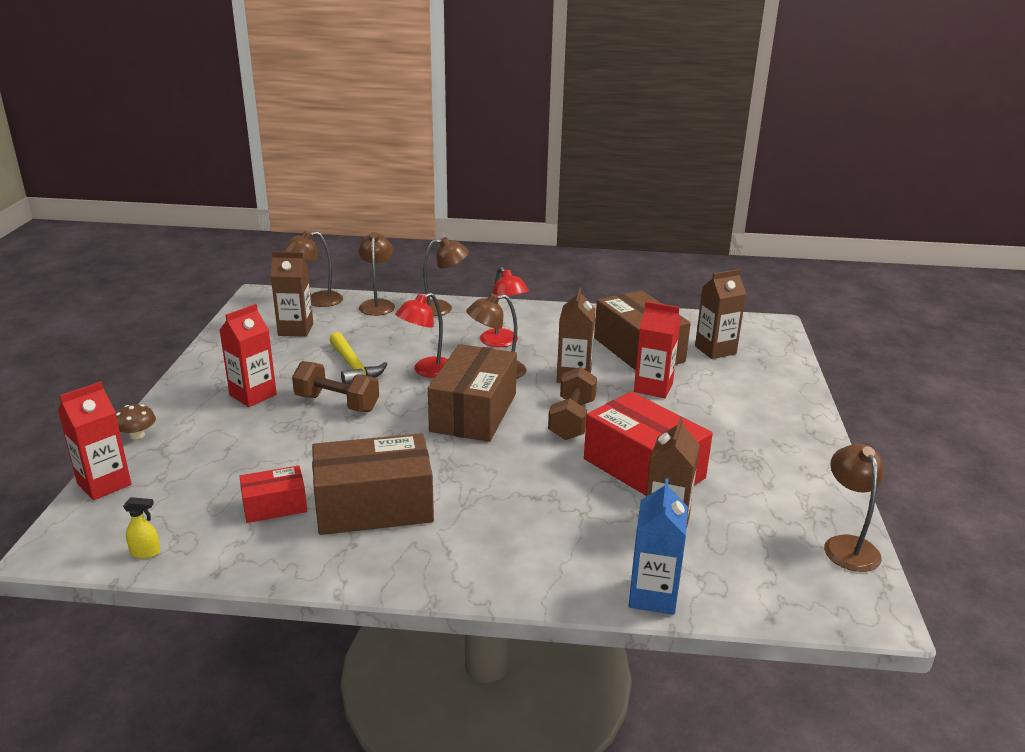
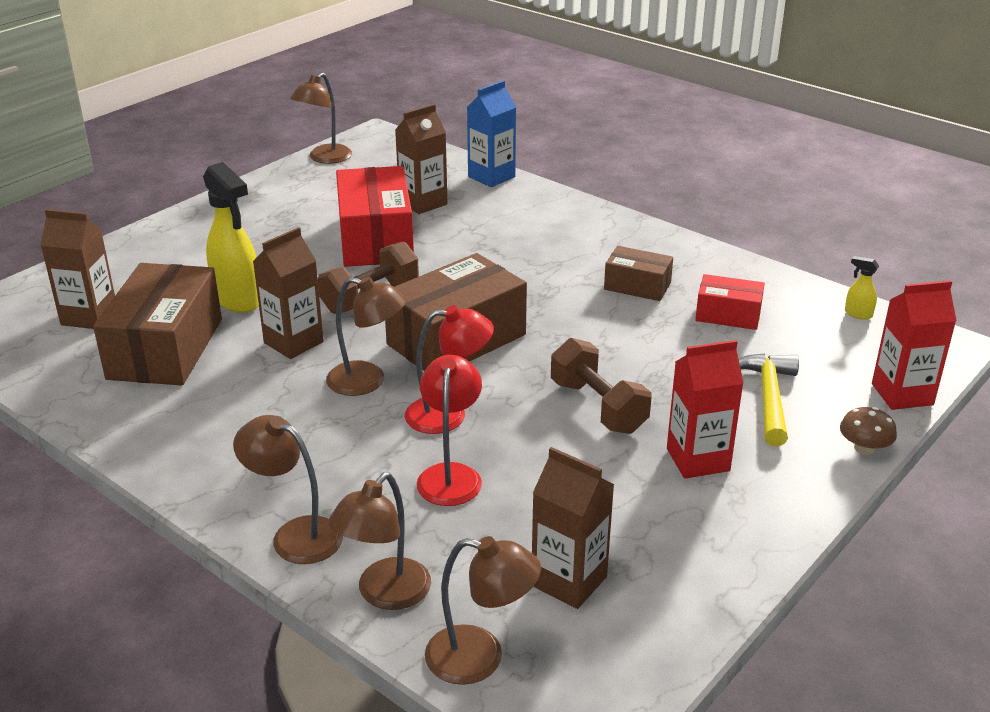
camera: 145 degrees left, 5 degrees up
(353, 367) = (536, 459): yellow hammer -> yellow hammer (769, 398)
(374, 506) = (637, 286): brown box -> brown box, size x0.53
(503, 342) = (300, 424): red lamp -> red lamp (450, 475)
(653, 388) = (238, 300): red carton -> yellow spray bottle

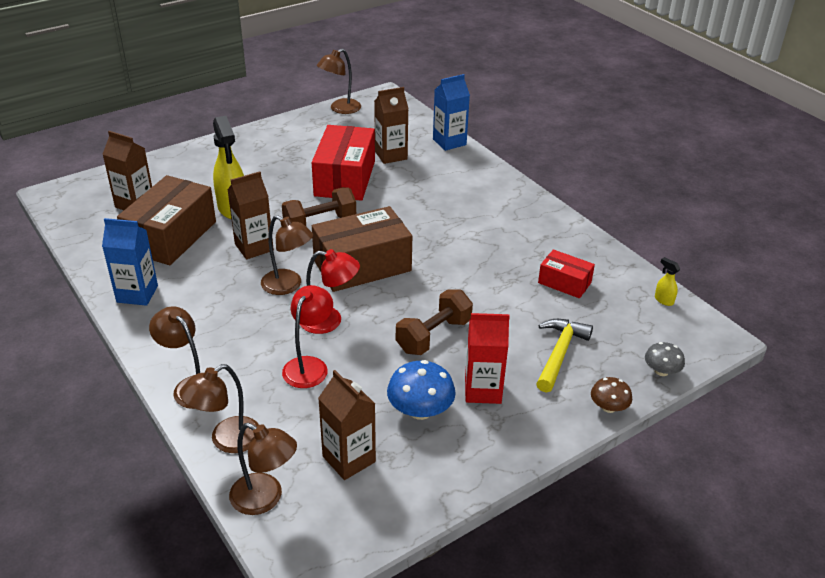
camera: 15 degrees right, 5 degrees up
(152, 430) = (137, 294): none -> blue carton
(598, 407) = (433, 336): brown dumbbell -> brown dumbbell turned 60 degrees clockwise
(631, 500) = (420, 410): none -> blue mushroom
(637, 286) = (510, 247): brown box -> none
(902, 394) = (661, 371): red carton -> grey mushroom

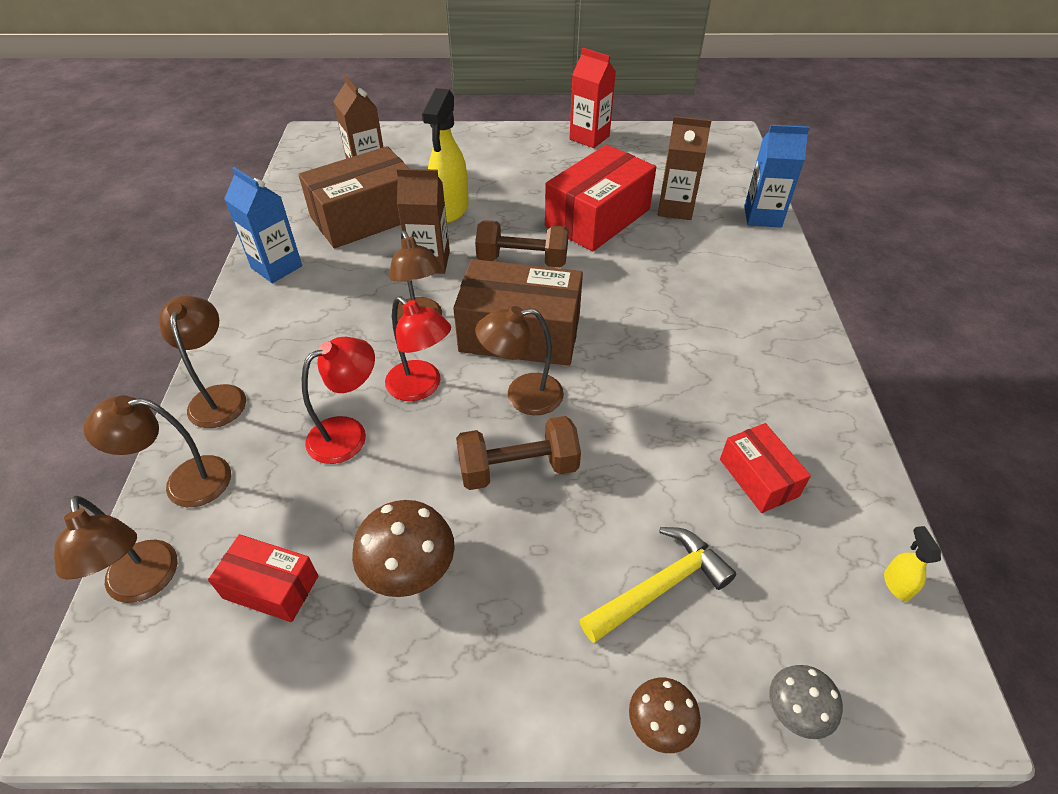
camera: 35 degrees right, 10 degrees up
(340, 109) = (665, 135): brown lamp -> brown lamp (522, 396)
(349, 459) = (271, 587): brown carton -> red box
(420, 410) = (409, 567): blue mushroom -> brown mushroom
(483, 390) = (509, 584): red carton -> red carton (589, 138)

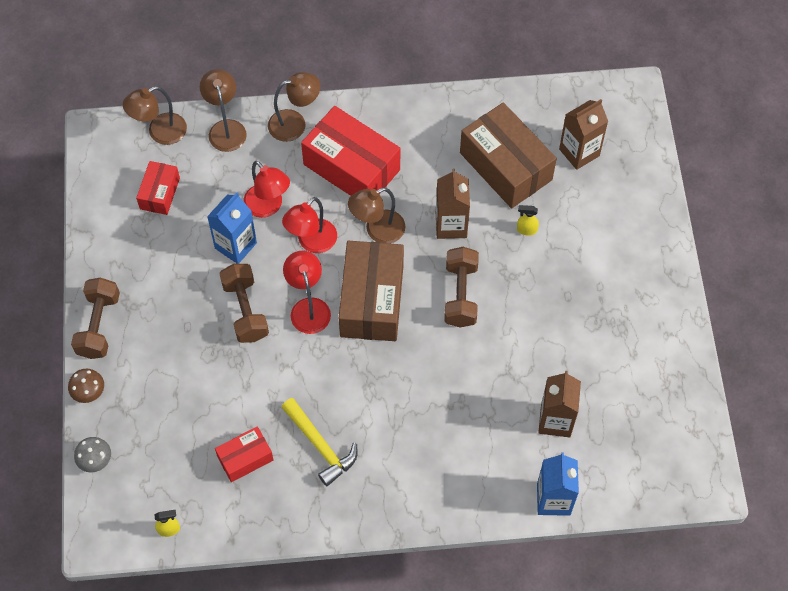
camera: 85 degrees right, 15 degrees up
(276, 267) = (432, 119): blue carton -> blue carton (235, 245)
(409, 567) = (173, 259): brown mushroom -> none
(450, 210) = (526, 230): yellow spray bottle -> yellow spray bottle, size x0.43
(522, 396) = (308, 307): brown lamp -> red lamp
(523, 701) = (99, 325): none -> brown dumbbell
(589, 138) = (674, 341): red carton -> none
(597, 218) = (531, 352): red box -> red box (351, 167)
(660, 587) = (164, 393): yellow hammer -> yellow hammer (320, 446)

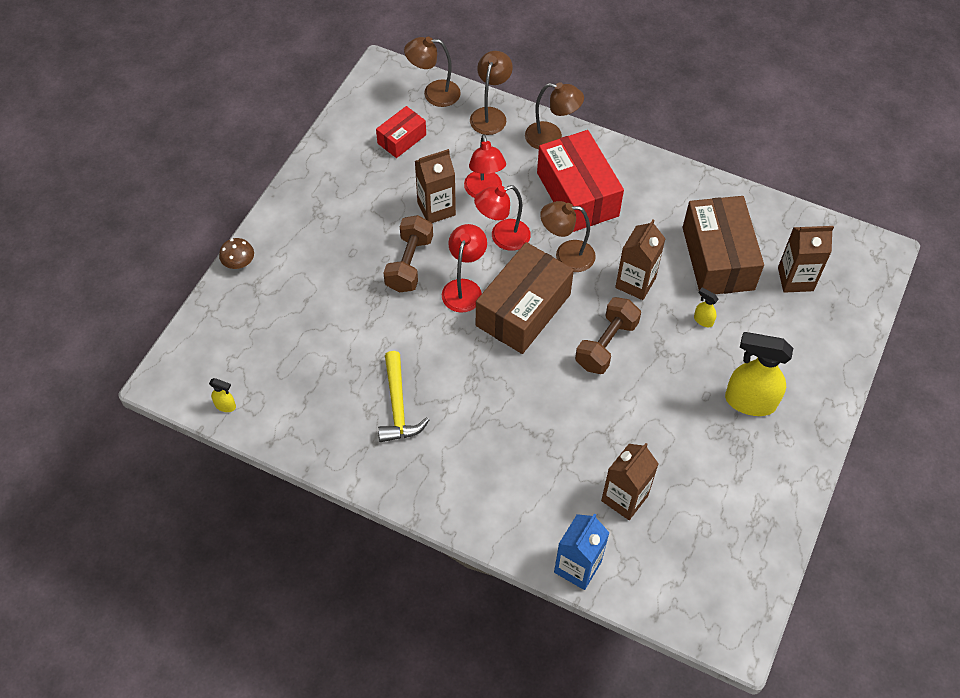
camera: 30 degrees right, 5 degrees down
(95, 459) = (206, 318): grey mushroom -> none
(99, 325) = (282, 216): brown dumbbell -> none
(235, 245) = (436, 209): blue carton -> brown carton
(245, 458) = (327, 382): red box -> none
(604, 282) = (749, 401): none -> yellow spray bottle

